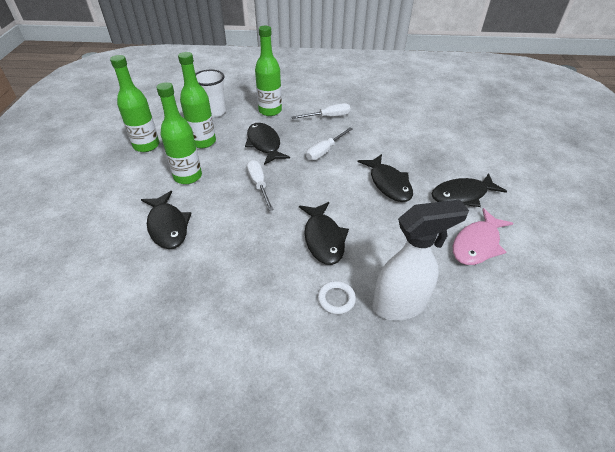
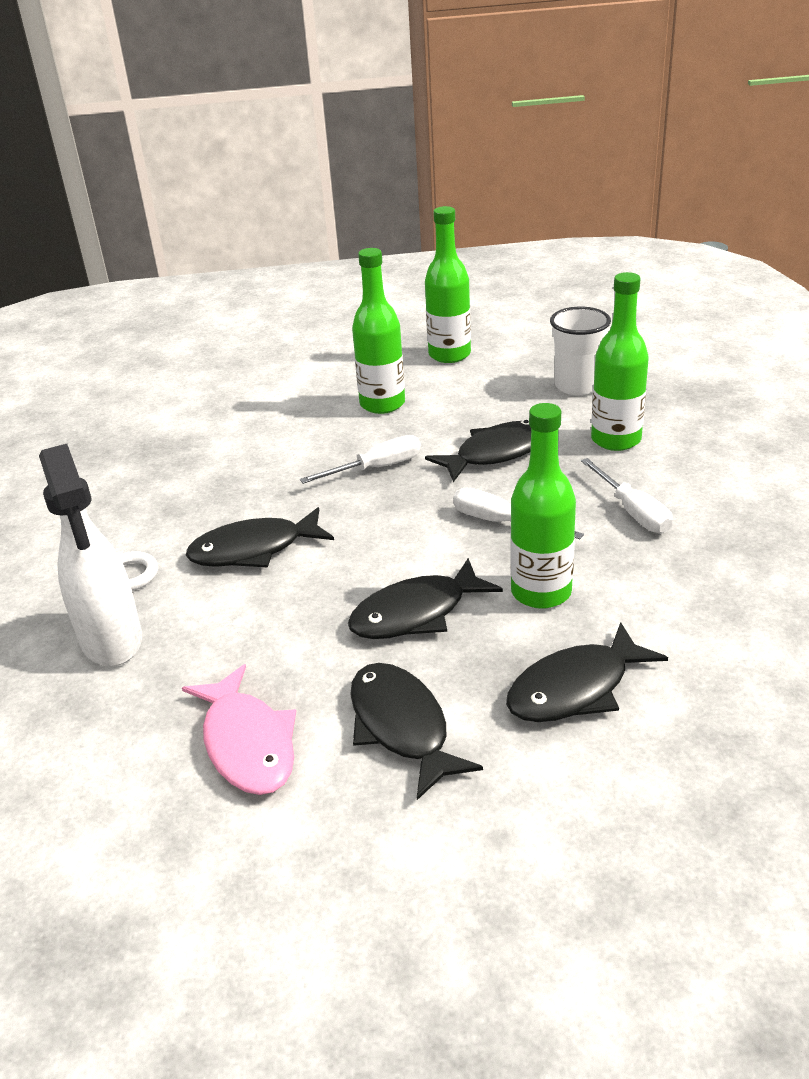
camera: 85 degrees right, 10 degrees down
(168, 226) = (271, 414): black fish -> black fish (575, 689)
(203, 142) = (479, 396): green bottle -> green bottle (541, 592)
(477, 244) = (248, 743): pink fish -> pink fish turned 150 degrees counterclockwise

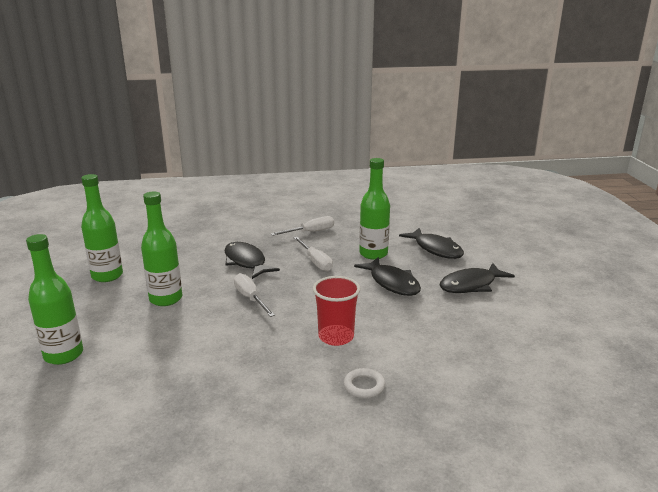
camera: 95 degrees left, 10 degrees down
(112, 641) = (432, 382): white spray bottle -> none
(248, 743) = (497, 323): pink fish -> none
(254, 550) = (336, 337): black fish -> red cup
(501, 522) = (315, 262): white screwdriver -> white screwdriver turned 60 degrees counterclockwise
(577, 386) = (179, 238): white cup -> none
(616, 440) = (243, 232): green bottle -> green bottle (63, 355)

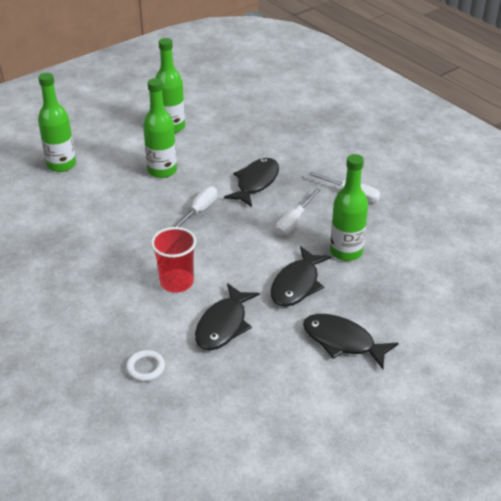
camera: 60 degrees right, 15 degrees up
(364, 386) = (119, 323): white ring -> white ring (145, 368)
(436, 249) = (401, 292): black fish -> black fish (223, 325)

